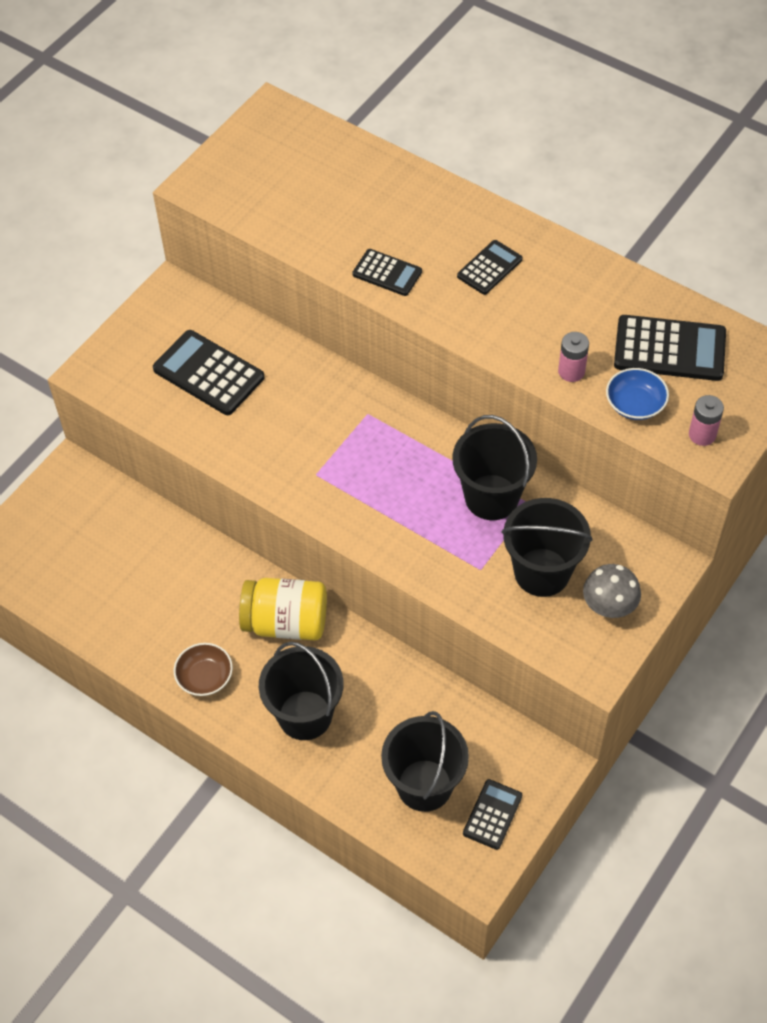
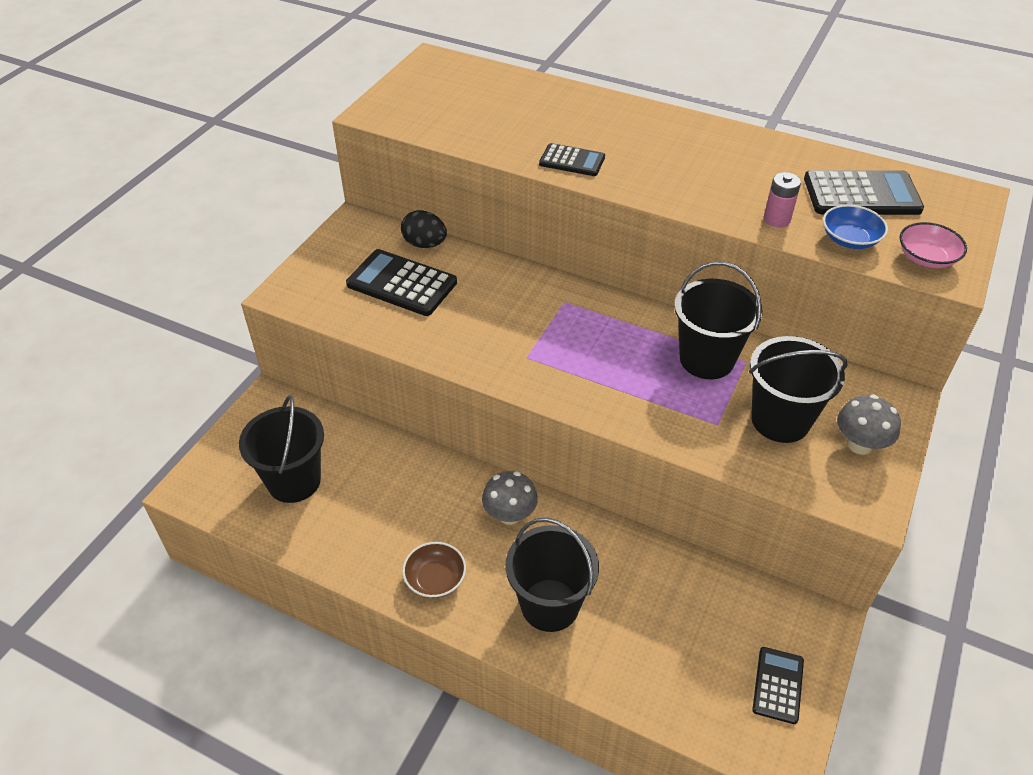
camera: 10 degrees left, 10 degrees down
(240, 326) = (425, 244): none -> black egg
(286, 622) = (509, 515): yellow jar -> grey mushroom
(424, 785) = (696, 663): black bucket -> black bucket (294, 481)
(489, 268) = (667, 150): black calculator -> none
(702, 435) = (926, 258): pink battery -> pink bowl

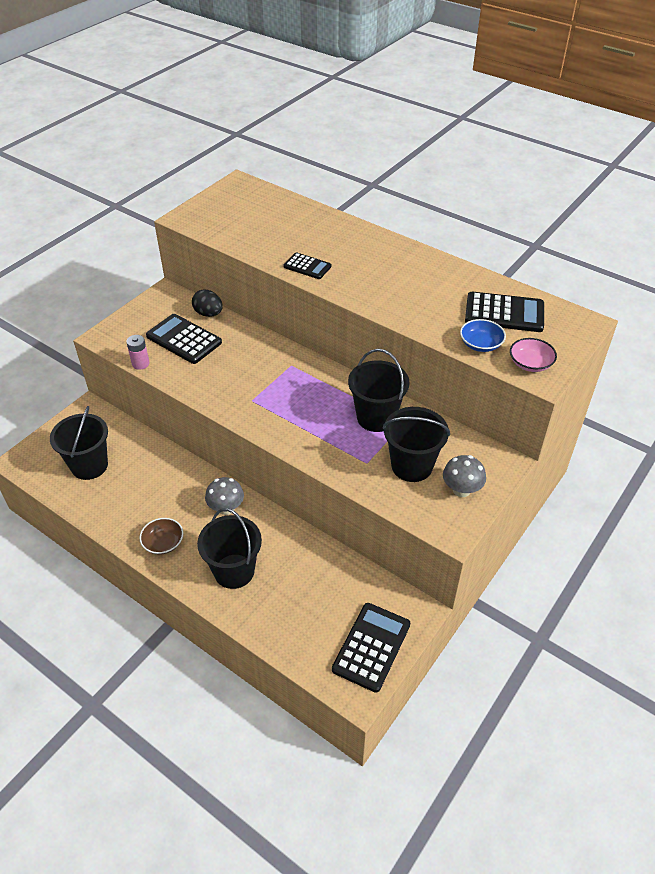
camera: 10 degrees right, 0 degrees up
(777, 219) = (434, 324): pink battery -> pink battery (140, 363)
(778, 685) = (371, 647): black calculator -> black calculator, size x1.68

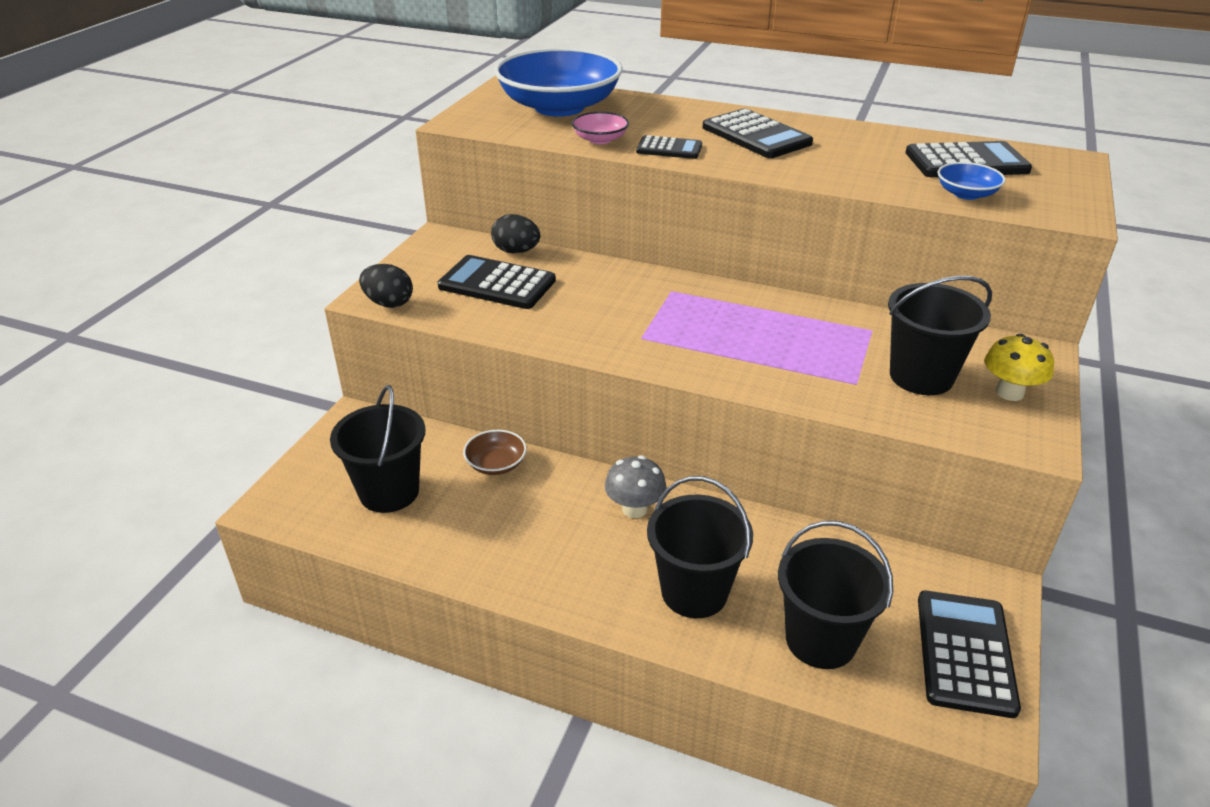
camera: 15 degrees left, 10 degrees down
(112, 344) = (389, 303): none -> black egg
(140, 363) = (447, 320): pink battery -> none
(163, 543) = (561, 575): brown bowl -> brown bowl (496, 464)
(257, 212) = (559, 107): none -> blue bowl
(374, 262) = (756, 135): none -> black calculator
(376, 417) = (831, 330): black bucket -> black bucket (820, 640)
(461, 490) = (1009, 392): grey mushroom -> yellow mushroom
(530, 363) = (1047, 204): pink bowl -> pink bowl (600, 139)

